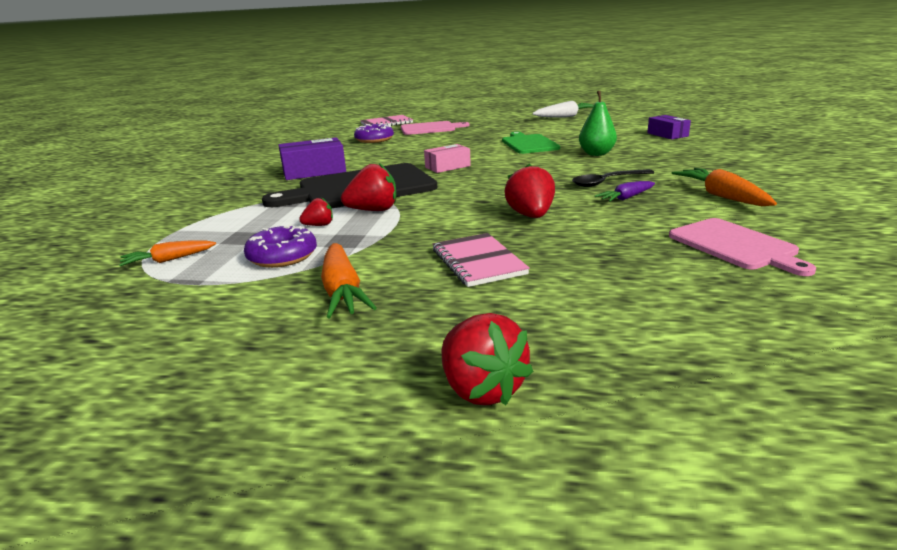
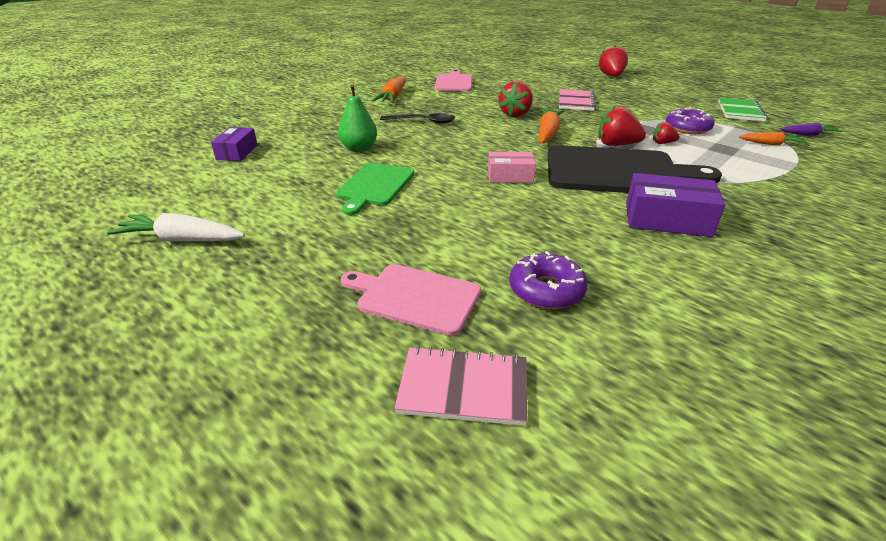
camera: 150 degrees left, 10 degrees up
(164, 327) = (740, 111): none -> green notebook
(342, 291) = (651, 105): orange carrot -> orange carrot (548, 133)
(626, 198) = (441, 109): purple carrot -> purple carrot (808, 135)

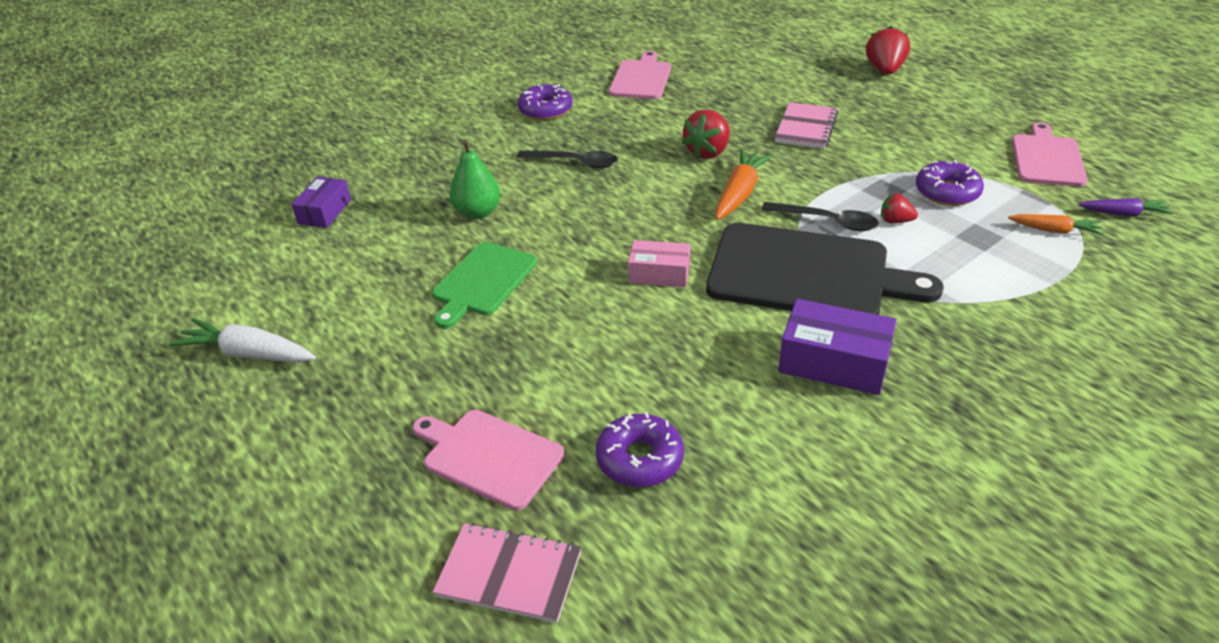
camera: 10 degrees right, 5 degrees up
(392, 97) = (545, 110): orange carrot -> purple donut
(616, 145) = (827, 221): red strawberry -> black spoon
(740, 111) = (1047, 158): green notebook -> pink cutting board

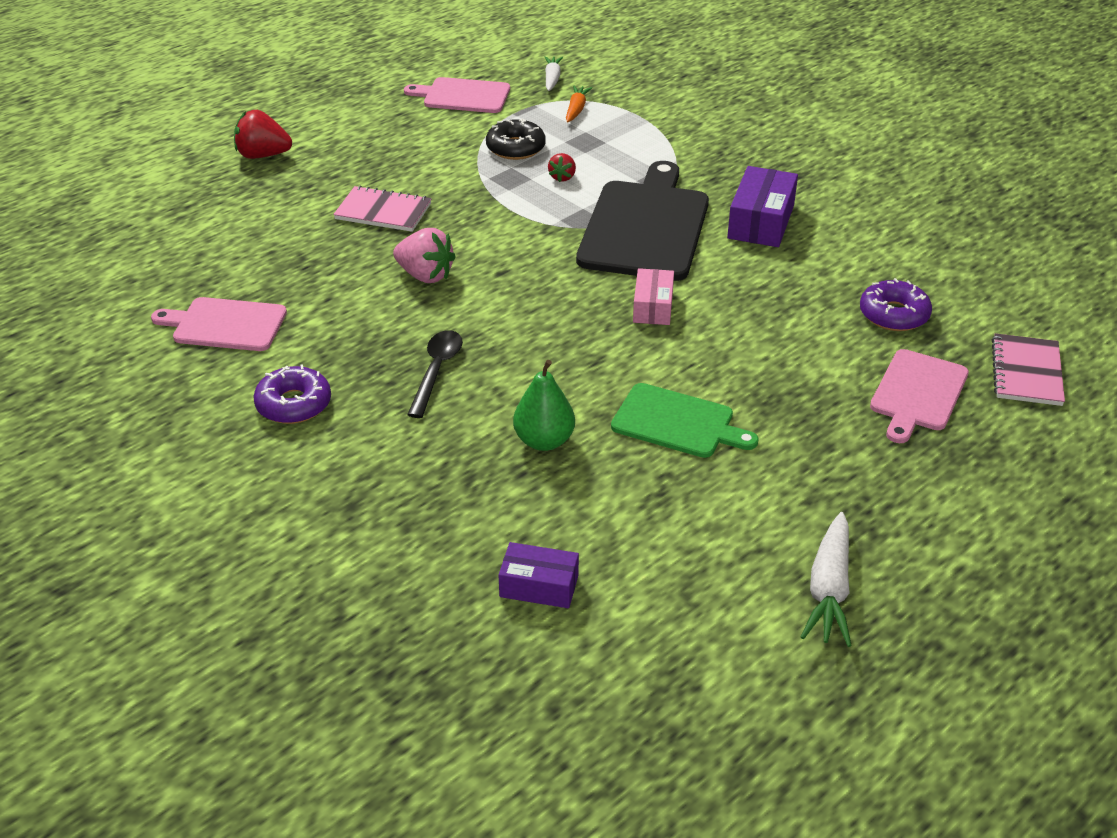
camera: 95 degrees left, 0 degrees up
(707, 152) = (425, 275): red strawberry -> pink strawberry
(739, 193) = (511, 257): orange carrot -> none
(827, 221) = (563, 211): black spoon -> none
(947, 192) = (515, 148): purple donut -> black donut
(1123, 214) = (552, 79): purple carrot -> white carrot

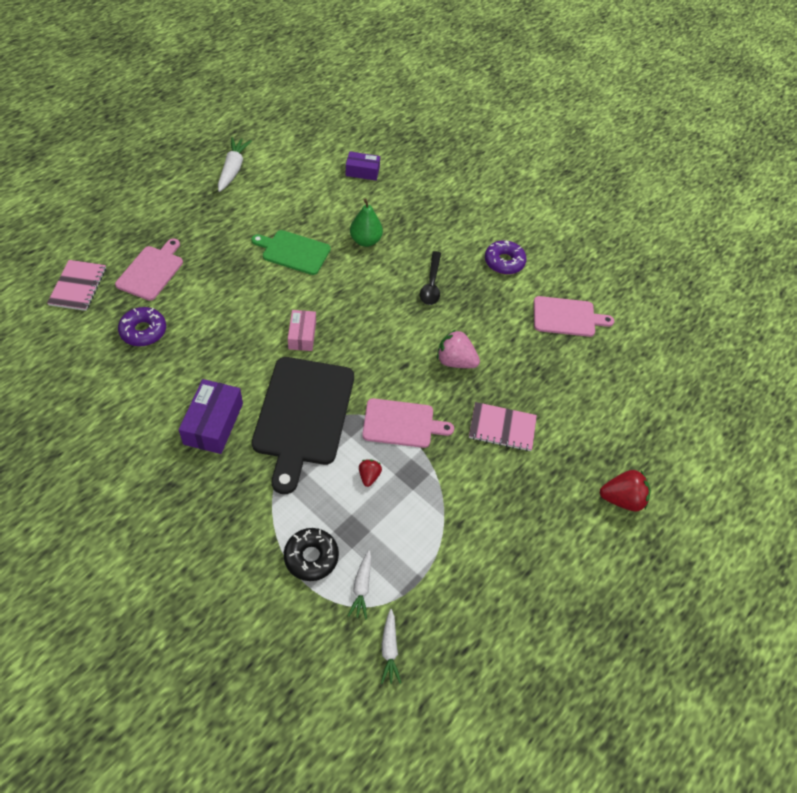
camera: 170 degrees right, 15 degrees up
(463, 96) = (474, 609): pink cutting board -> pink cutting board (401, 424)
(515, 148) = (412, 518): black donut -> black donut (311, 557)
(576, 109) = (361, 587): orange carrot -> white carrot

